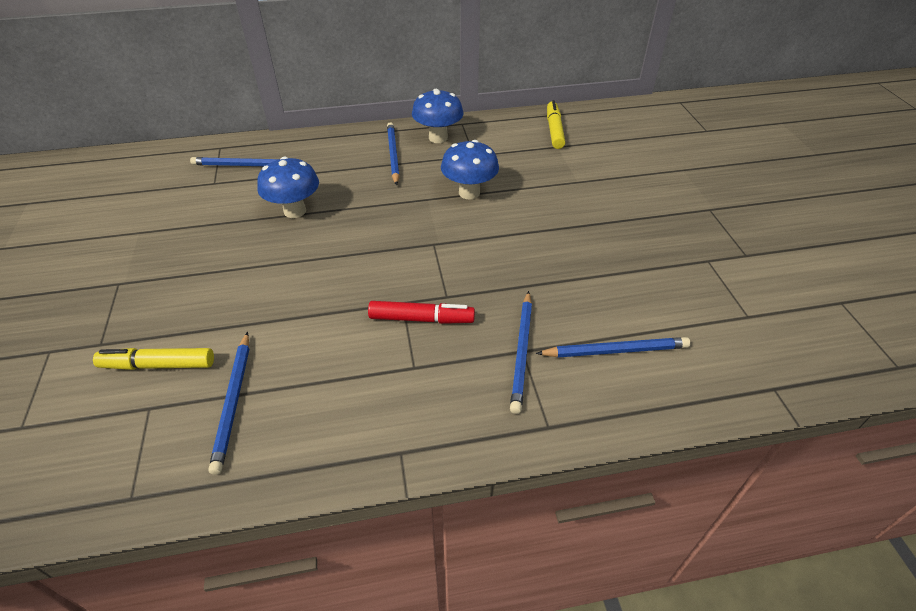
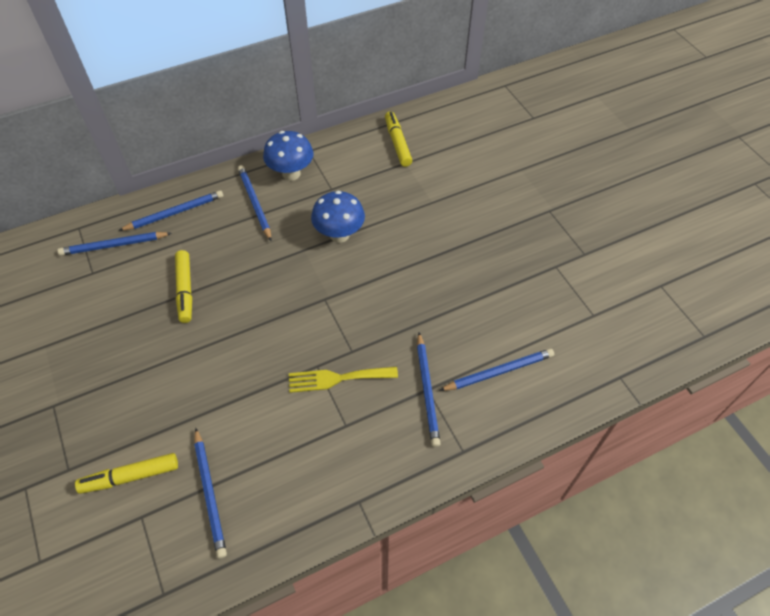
camera: 15 degrees left, 10 degrees up
(295, 211) = (185, 289): blue mushroom -> yellow marker
(313, 150) = (174, 213): none -> blue pencil
(421, 319) = (337, 378): red marker -> yellow fork

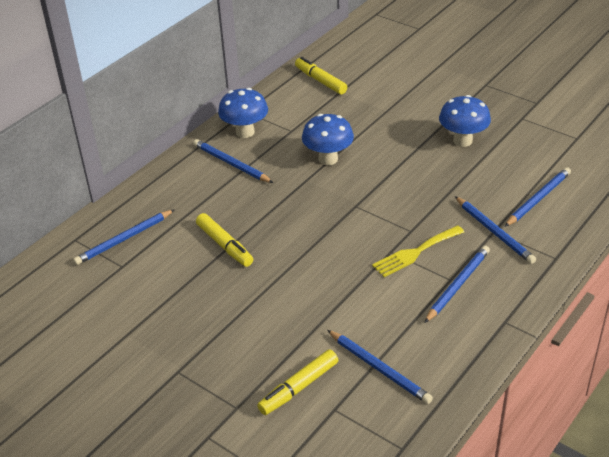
camera: 25 degrees left, 15 degrees down
(174, 213) = (161, 196): blue pencil -> blue pencil (457, 285)
(477, 268) = (462, 141): none -> blue mushroom

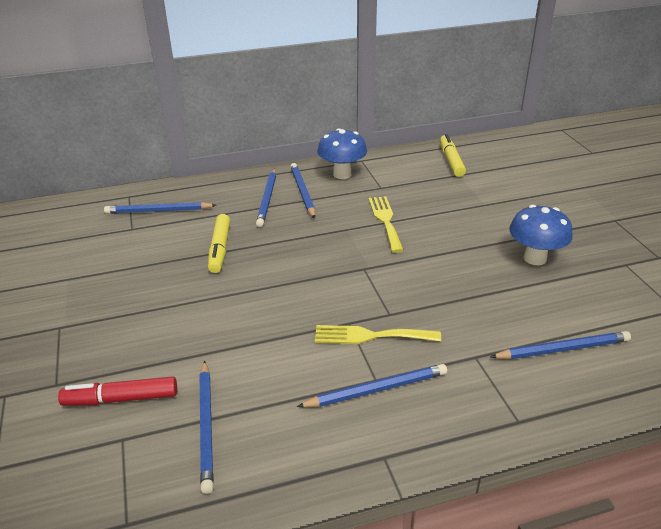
camera: 35 degrees right, 5 degrees down
(299, 387) = (121, 399): yellow marker -> red marker
(328, 159) = (385, 221): blue mushroom -> yellow fork
(494, 232) = (475, 357): blue pencil -> blue pencil (267, 199)

